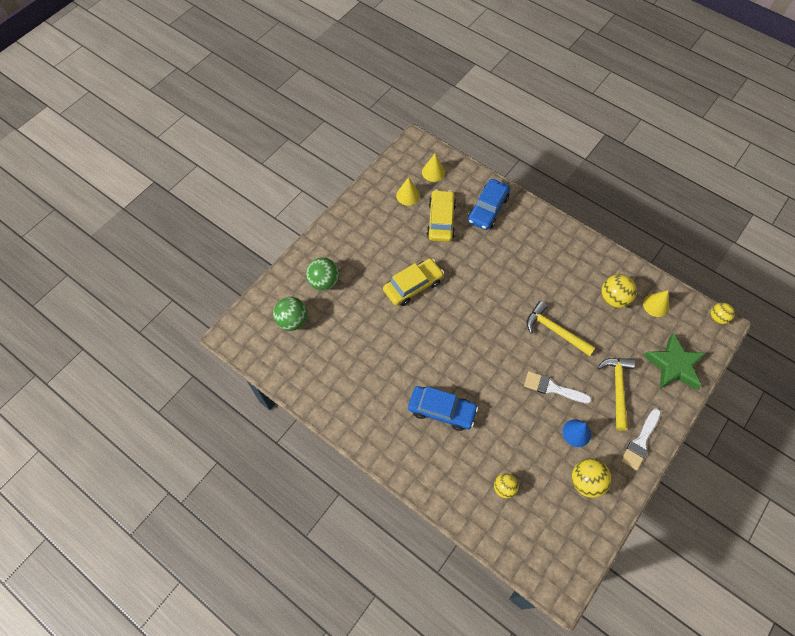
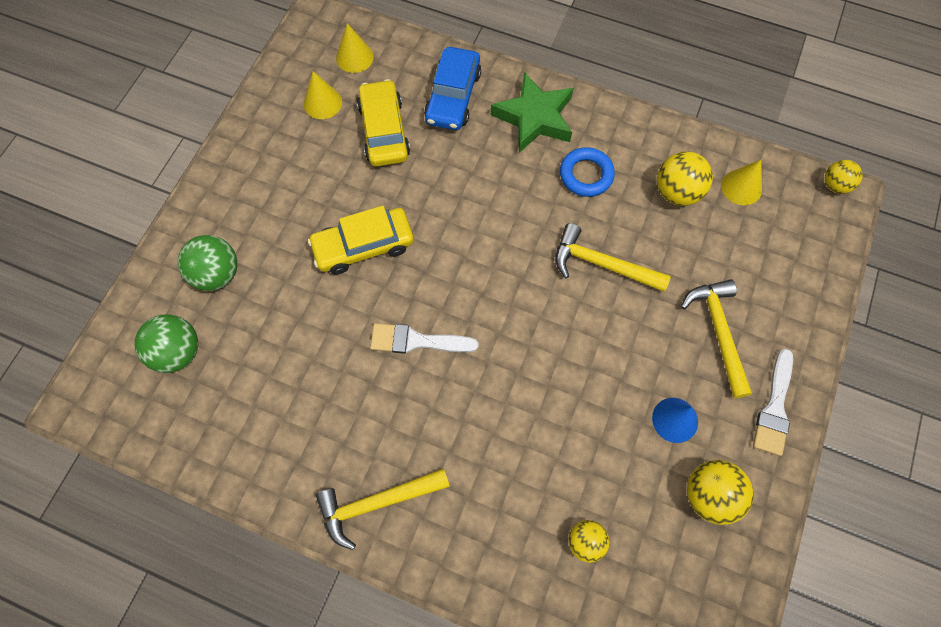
camera: 15 degrees left, 5 degrees up
(387, 434) = (377, 503): none -> yellow hammer
(413, 286) = (363, 246): yellow car -> yellow car turned 150 degrees counterclockwise
(442, 410) = (456, 439): blue car -> none
(552, 388) = (620, 357): white brush -> white brush (416, 341)
(559, 275) = (586, 175): none -> blue ring
(674, 365) = (791, 274): green star -> green star (534, 118)

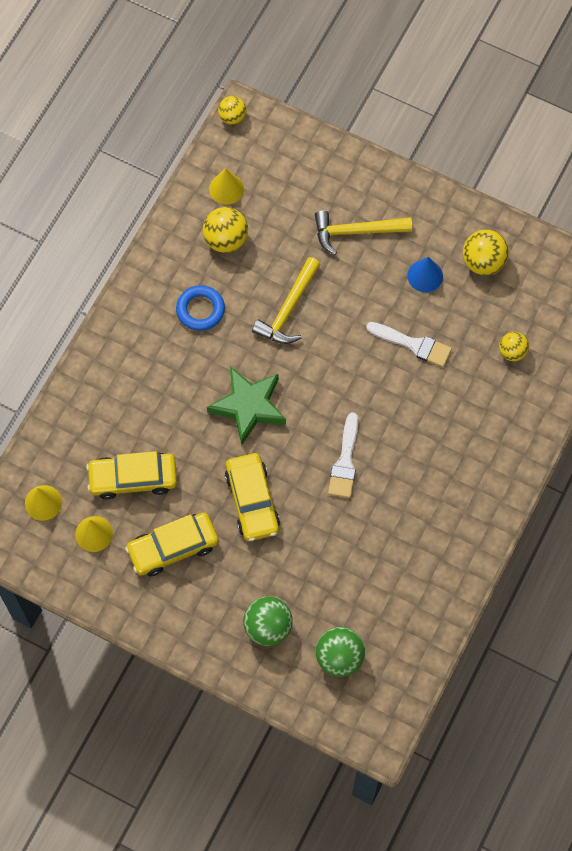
camera: 85 degrees left, 0 degrees up
(308, 174) = (173, 547): none -> yellow car
(377, 503) = (476, 498): yellow hammer -> none
(453, 96) = (102, 414): blue car -> none
(534, 118) = (135, 345): green star -> green star (248, 406)
(774, 408) = (420, 204): white brush -> white brush (413, 344)

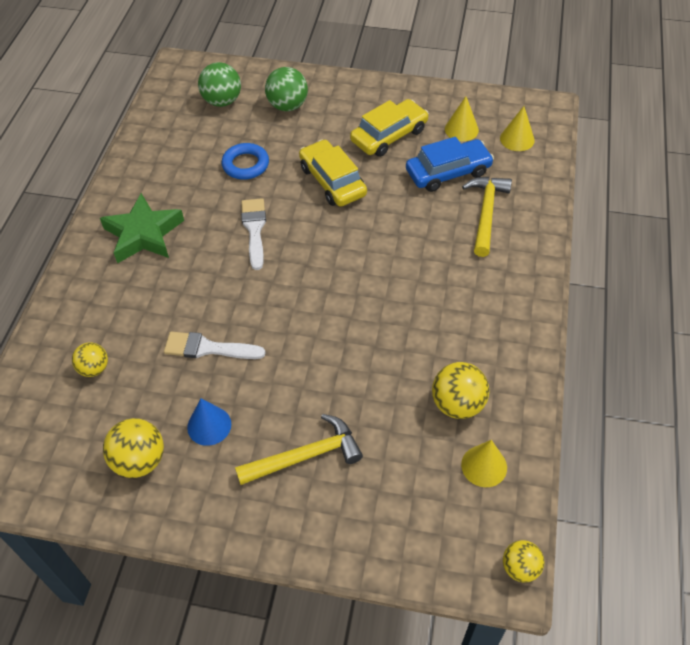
camera: 165 degrees right, 15 degrees down
(133, 478) = (448, 172): yellow car -> blue car
(200, 310) = (452, 324): blue ring -> blue ring (245, 165)
(248, 406) = (365, 251): green star -> green star (143, 234)
(289, 309) = (357, 349): yellow hammer -> yellow hammer (486, 213)

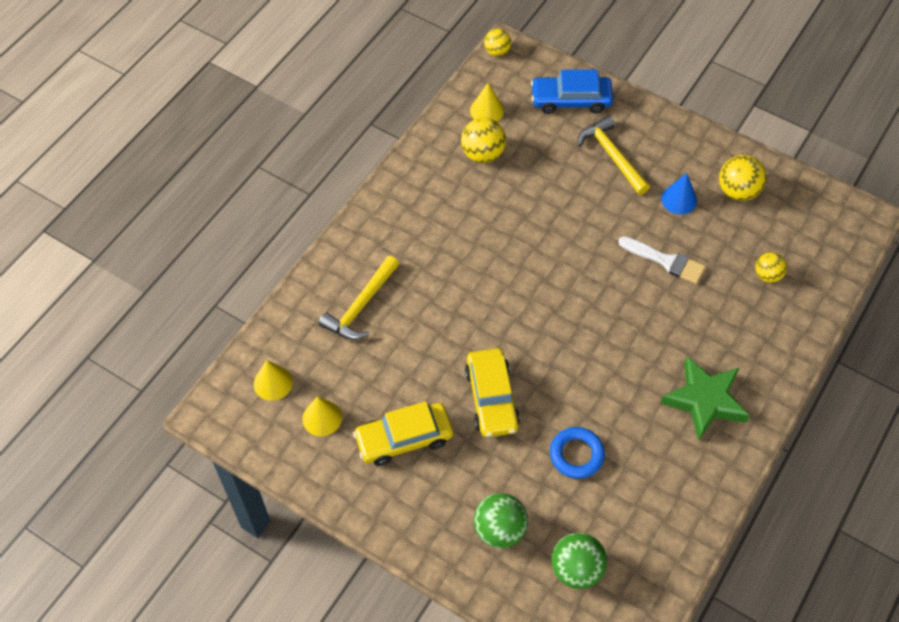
camera: 160 degrees left, 5 degrees up
(254, 229) = (591, 367): white brush -> none
(305, 456) = (612, 156): yellow hammer -> yellow hammer turned 60 degrees clockwise
(448, 172) = (369, 366): blue car -> blue car (571, 100)

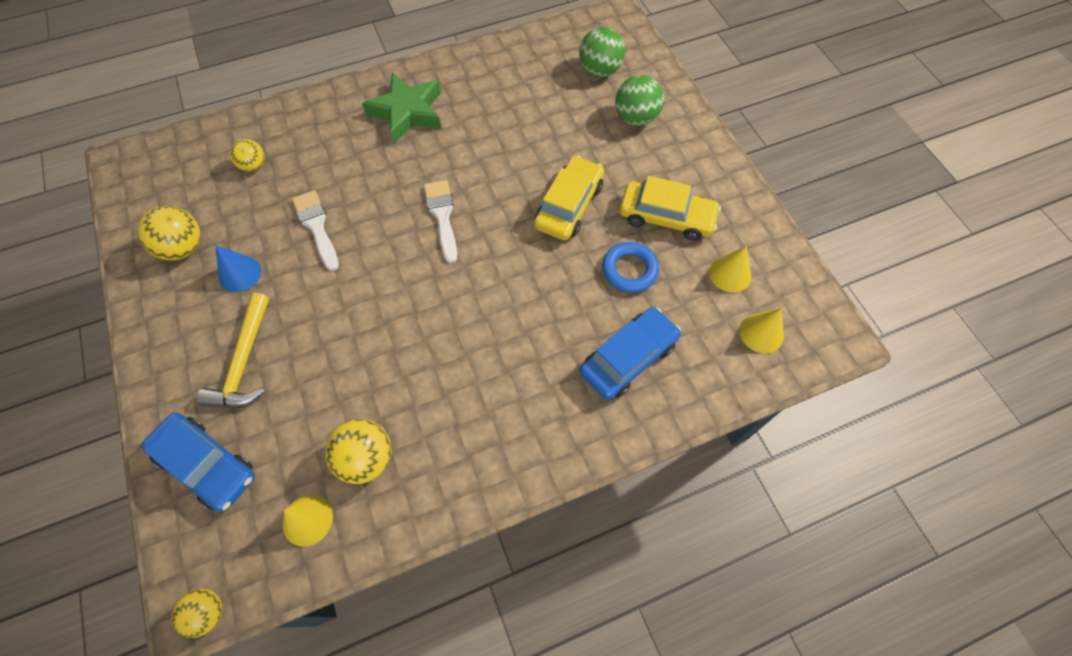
camera: 145 degrees left, 5 degrees up
(361, 306) = (628, 358): yellow hammer -> blue car
(576, 455) = (537, 131): blue ring -> blue ring (629, 270)
(583, 326) = (442, 216): none -> white brush

